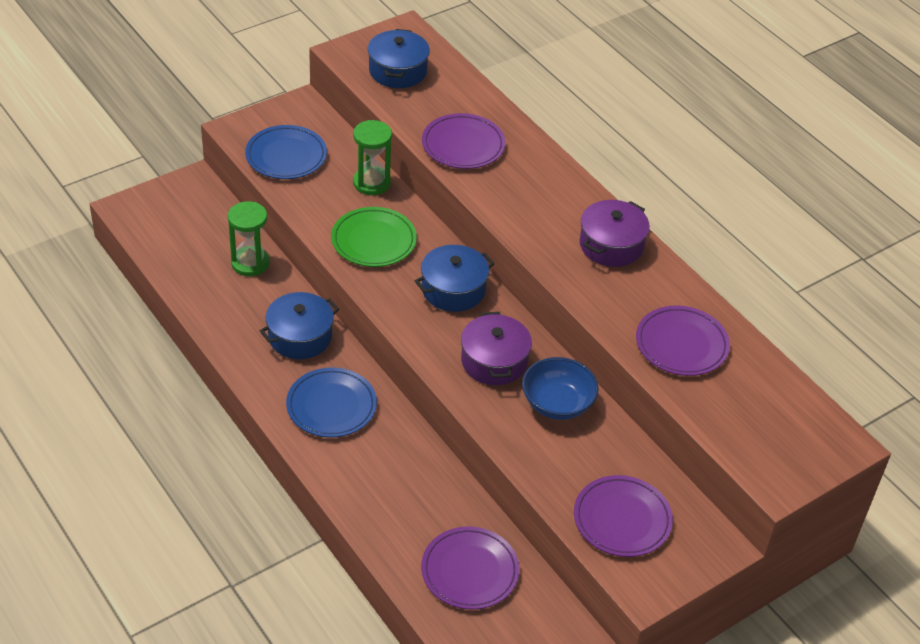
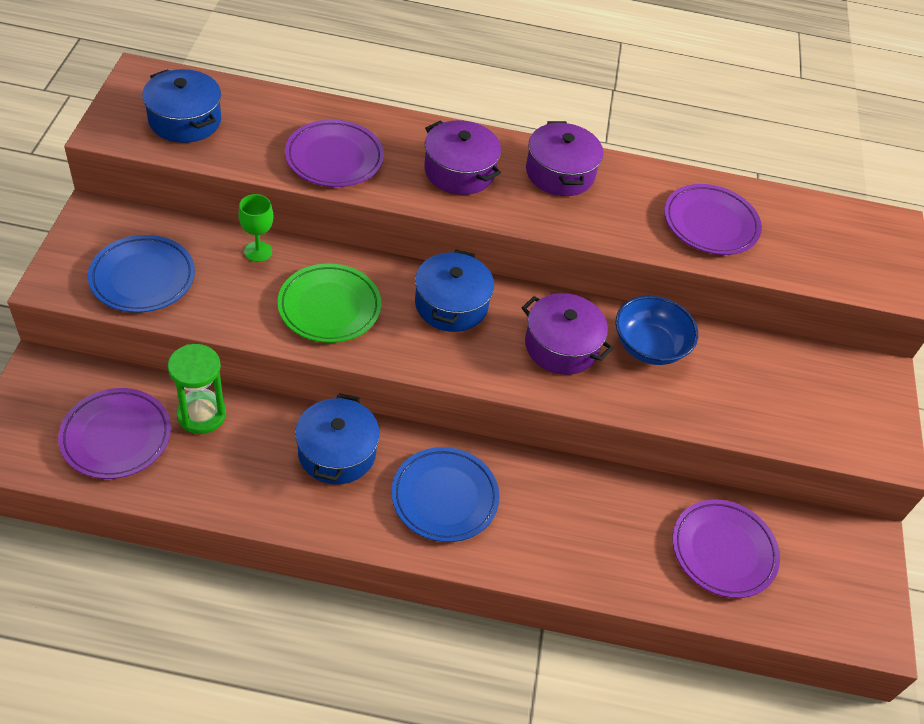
camera: 50 degrees left, 5 degrees up
(371, 183) = (258, 251): green hourglass -> green goblet
(538, 202) = (459, 171): none -> purple pot
(622, 519) = (807, 408): purple plate -> purple plate (116, 436)

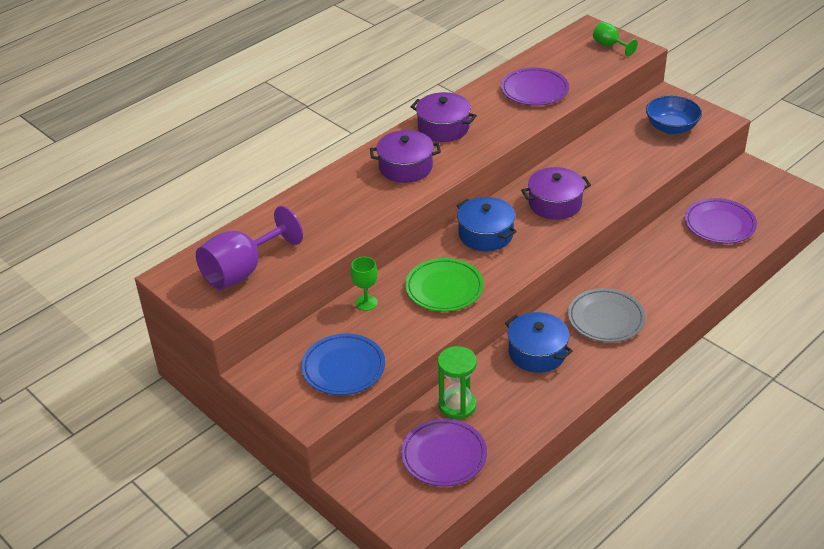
camera: 45 degrees left, 10 degrees down
(185, 120) = (242, 271): blue pot -> purple goblet
(334, 158) = (345, 215): purple plate -> none
(444, 497) = (606, 319): blue plate -> grey plate
(649, 346) = (582, 170): blue bowl -> blue bowl (671, 128)
(879, 259) = (609, 46): none -> green goblet

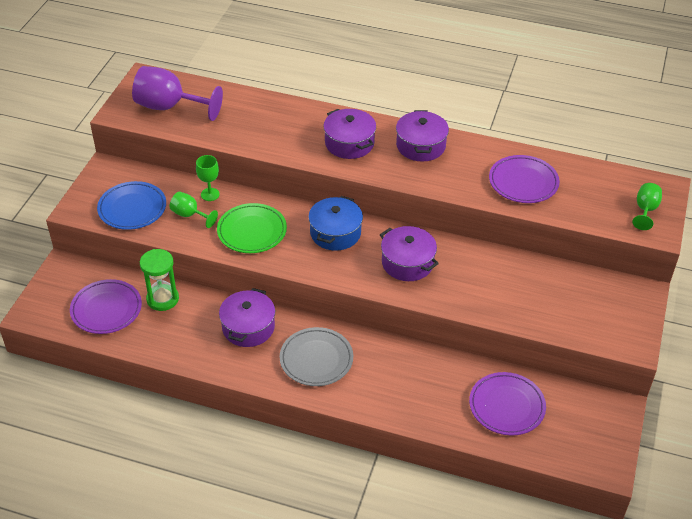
camera: 60 degrees right, 5 degrees up
(387, 326) = (189, 215): none -> green goblet
(537, 352) = (248, 327): blue pot -> purple pot
(671, 128) = (590, 310): blue bowl -> none

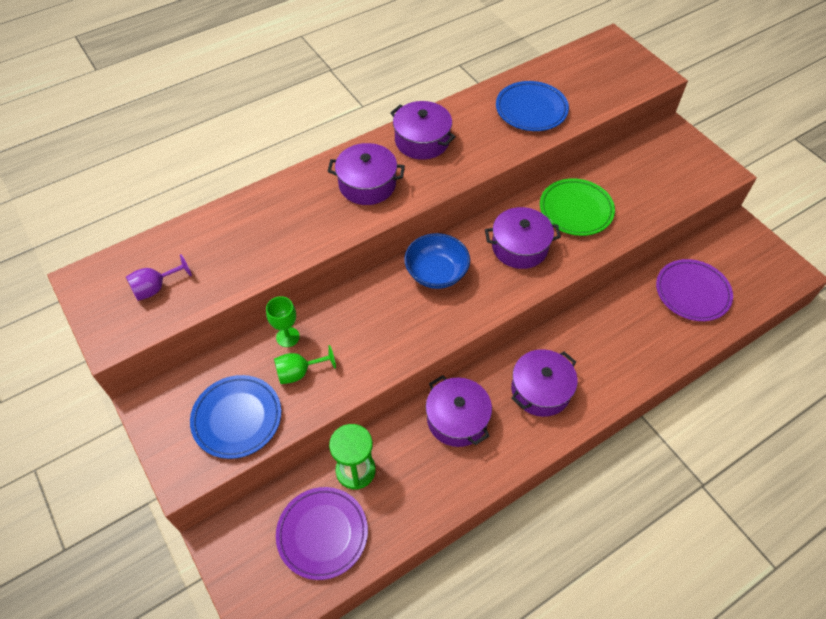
camera: 50 degrees left, 10 degrees up
(169, 107) = (156, 288): purple goblet -> purple goblet, size x0.53
(252, 231) = (373, 335): green plate -> green plate (576, 210)
(316, 359) = (540, 390): grey plate -> purple pot
(335, 233) = (436, 273): blue pot -> blue bowl
(523, 182) = (531, 109): purple plate -> blue plate
(645, 210) = (626, 66): green goblet -> none

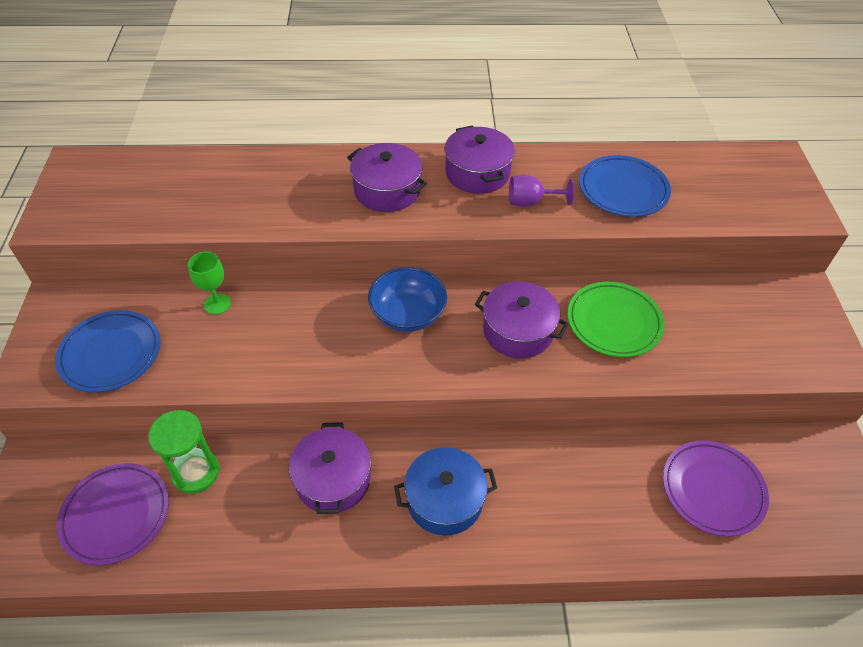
camera: 30 degrees right, 5 degrees down
(156, 288) = (122, 196): purple goblet -> purple goblet (531, 202)
(299, 372) = (199, 342): green goblet -> none
(540, 390) = (444, 500): purple pot -> blue pot

